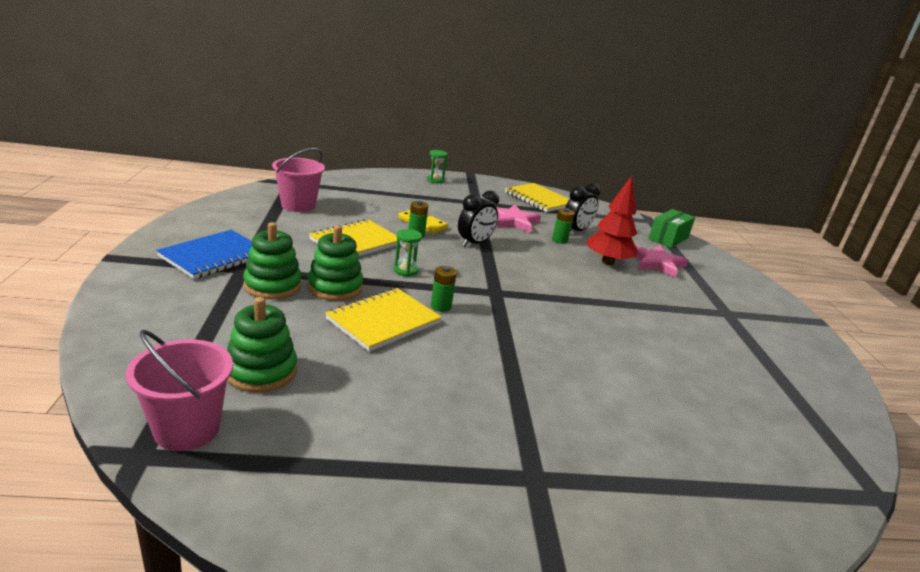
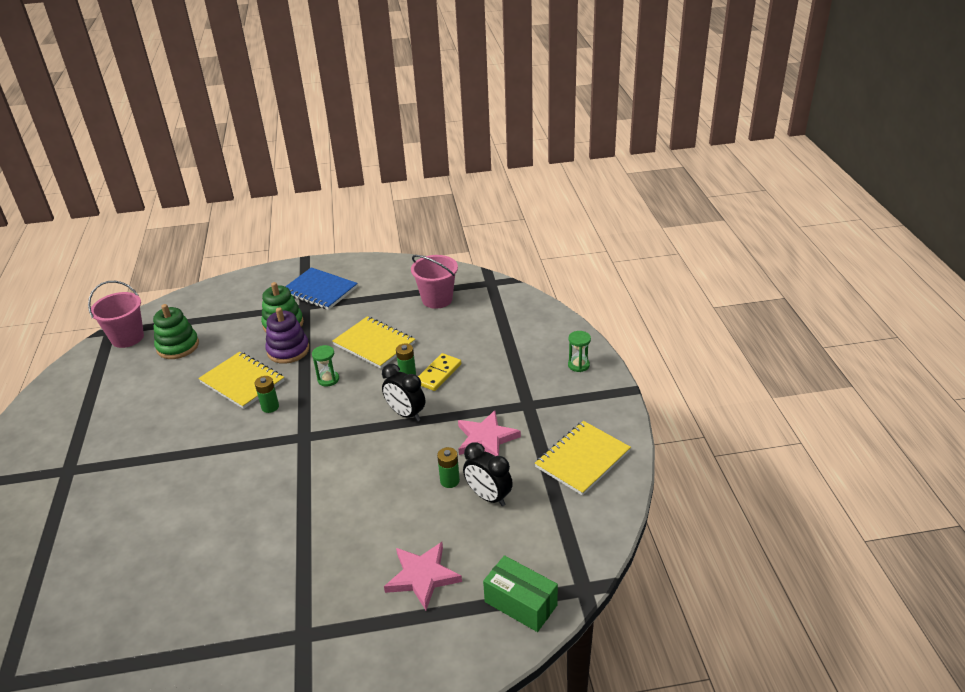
camera: 90 degrees right, 10 degrees up
(335, 287) = (288, 350): green stacking toy -> purple stacking toy
(607, 262) = (404, 524): red tree -> none

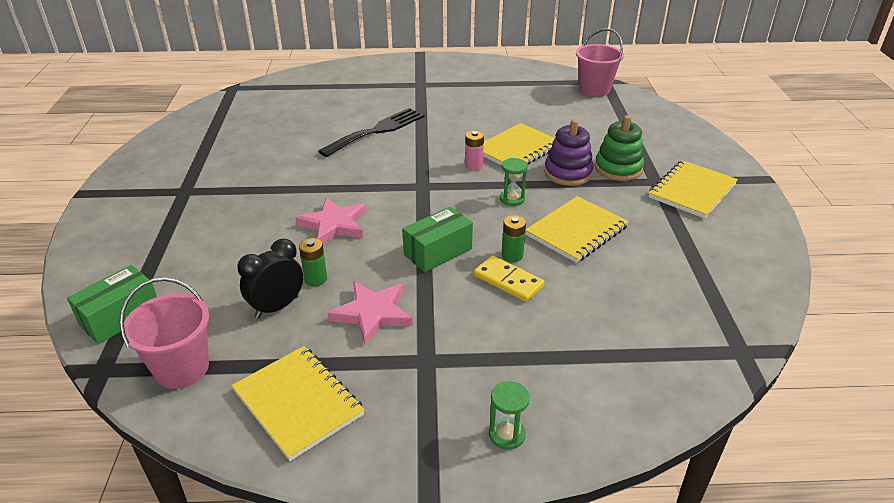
camera: 95 degrees right, 0 degrees up
(178, 346) = (579, 113): green stacking toy -> none
(184, 489) = (377, 131): none -> black fork
(270, 407) = (473, 166): green battery -> pink battery
(320, 290) = (692, 191): blue notebook -> yellow notebook
(406, 414) = (438, 252): black clock -> green box
(422, 576) = (199, 254): pink star -> pink star (334, 225)
(437, 299) = (683, 289): pink bucket -> pink bucket (182, 368)

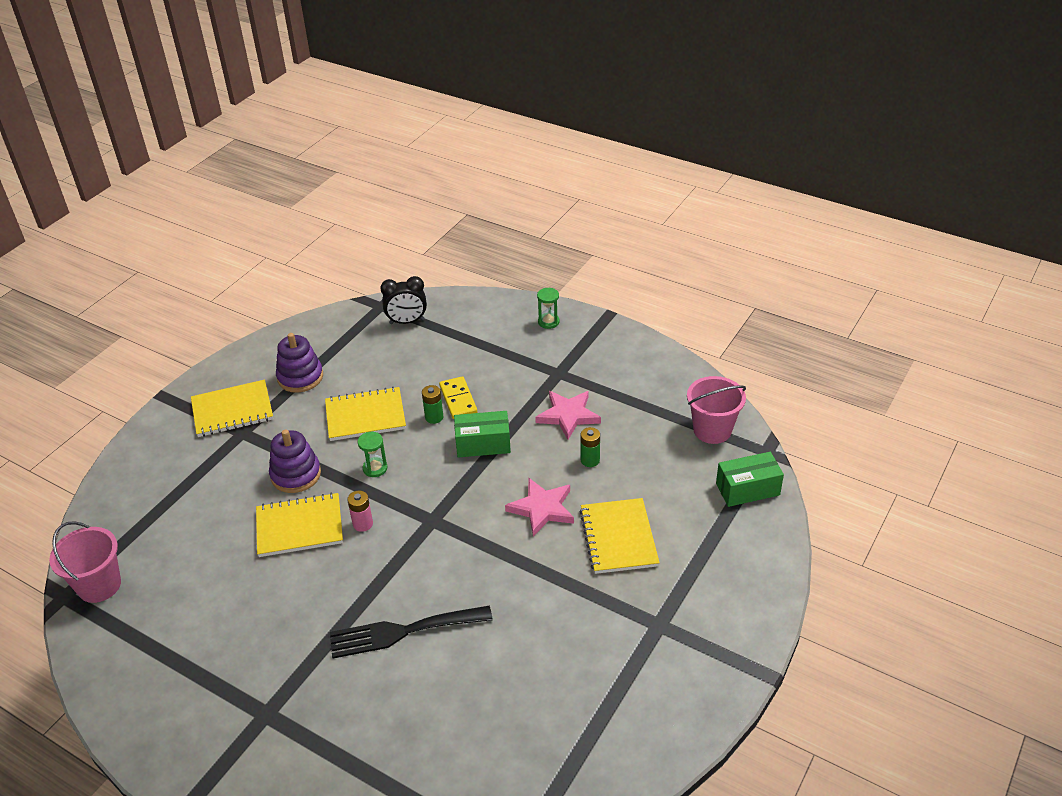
camera: 145 degrees left, 5 degrees up
(277, 307) = (630, 449): black clock -> black clock (407, 321)
(298, 403) = (649, 380): yellow notebook -> yellow notebook (619, 537)
(618, 168) = (249, 459): green stacking toy -> none
(686, 237) = (300, 377): none -> purple stacking toy

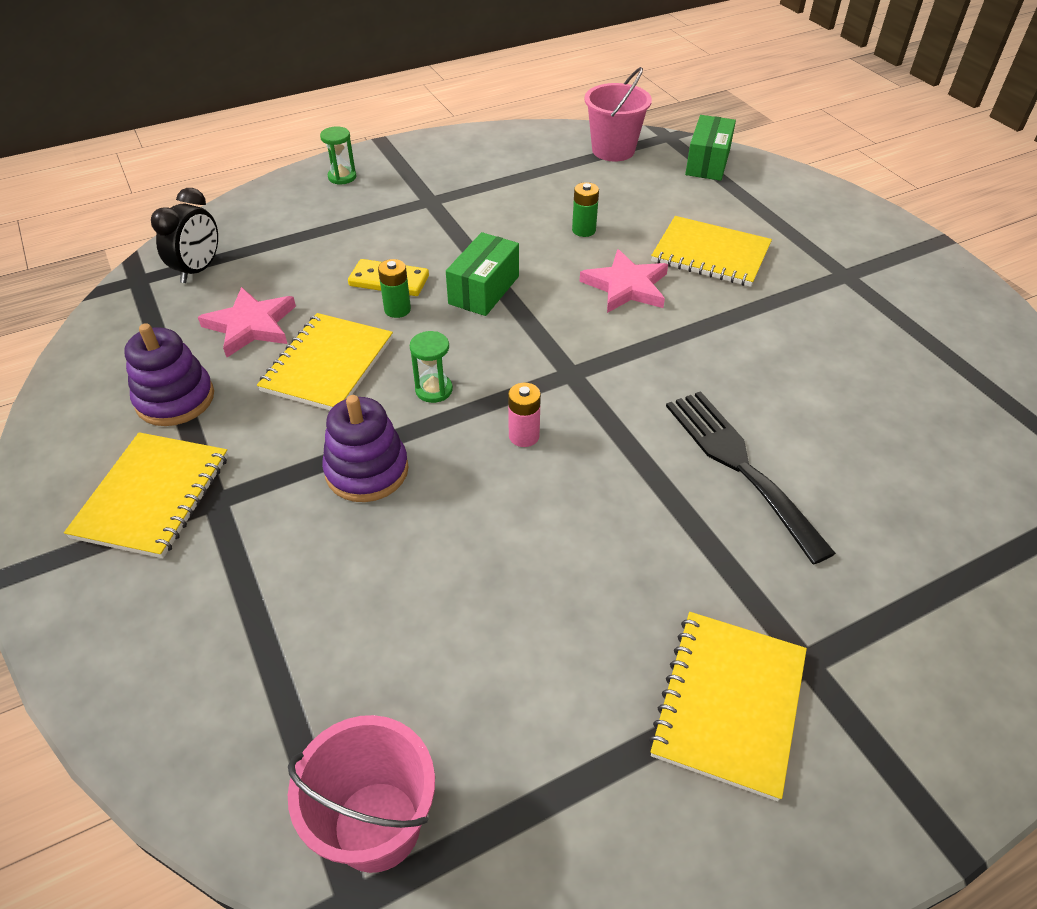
camera: 60 degrees left, 5 degrees up
(299, 527) = (474, 501): yellow notebook -> yellow notebook (729, 704)
(402, 632) = (739, 465): black fork -> black fork turned 135 degrees clockwise
(568, 415) = (503, 219): pink star -> pink star (251, 325)

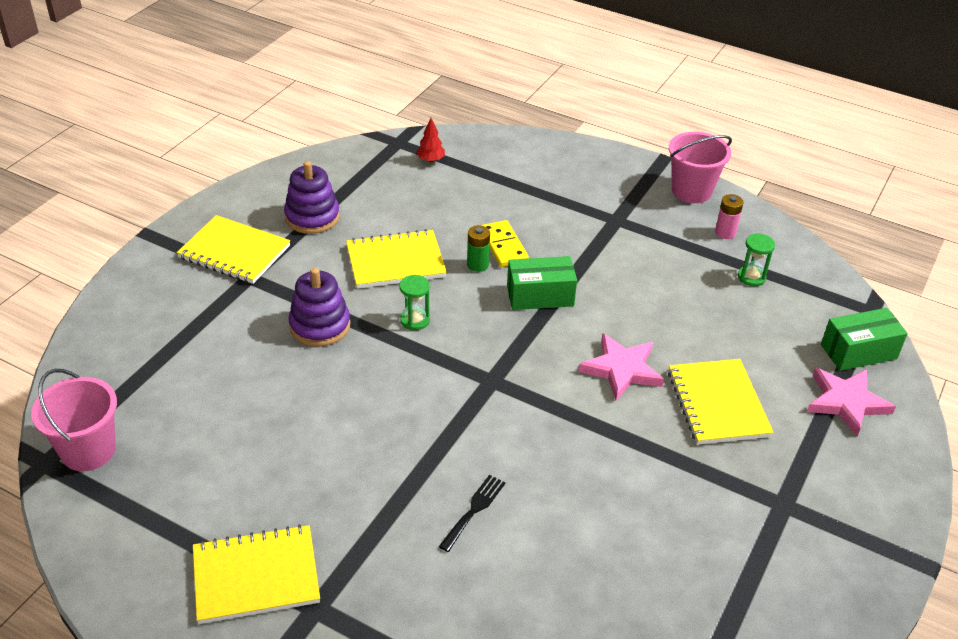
camera: 55 degrees right, 5 degrees down
(152, 496) = (234, 252): yellow notebook -> yellow notebook turned 45 degrees clockwise
(199, 270) = (431, 160): black clock -> red tree
(251, 325) = (400, 210): pink star -> pink star (846, 402)
(342, 177) = (595, 165): green hourglass -> green hourglass (751, 277)
(524, 436) = (408, 383): pink battery -> pink battery (725, 232)
(583, 230) = (669, 316): green battery -> none
(613, 150) = (805, 286): pink bucket -> pink bucket (691, 191)
(739, 465) = (474, 510): black fork -> black fork, size x0.52

